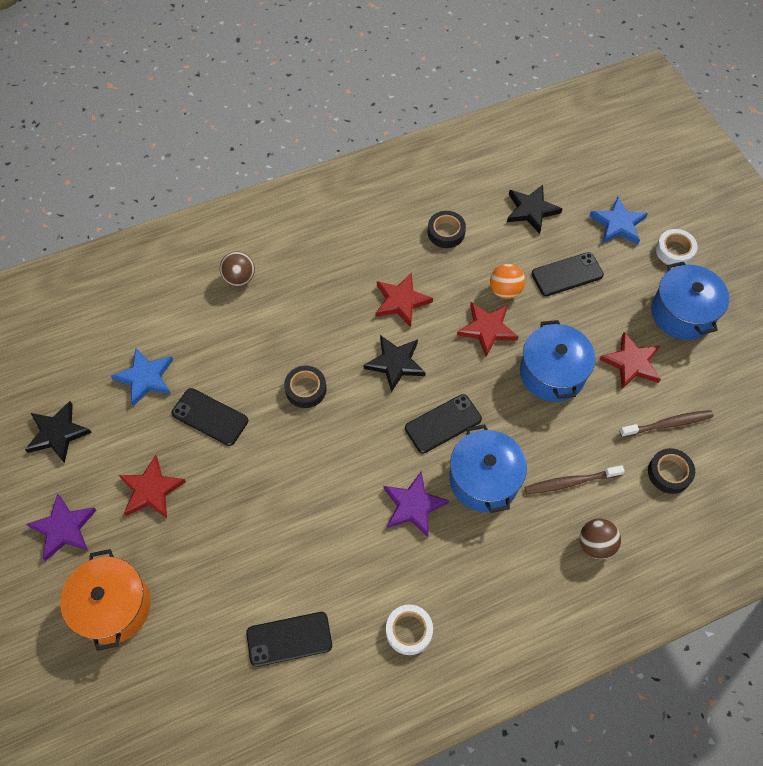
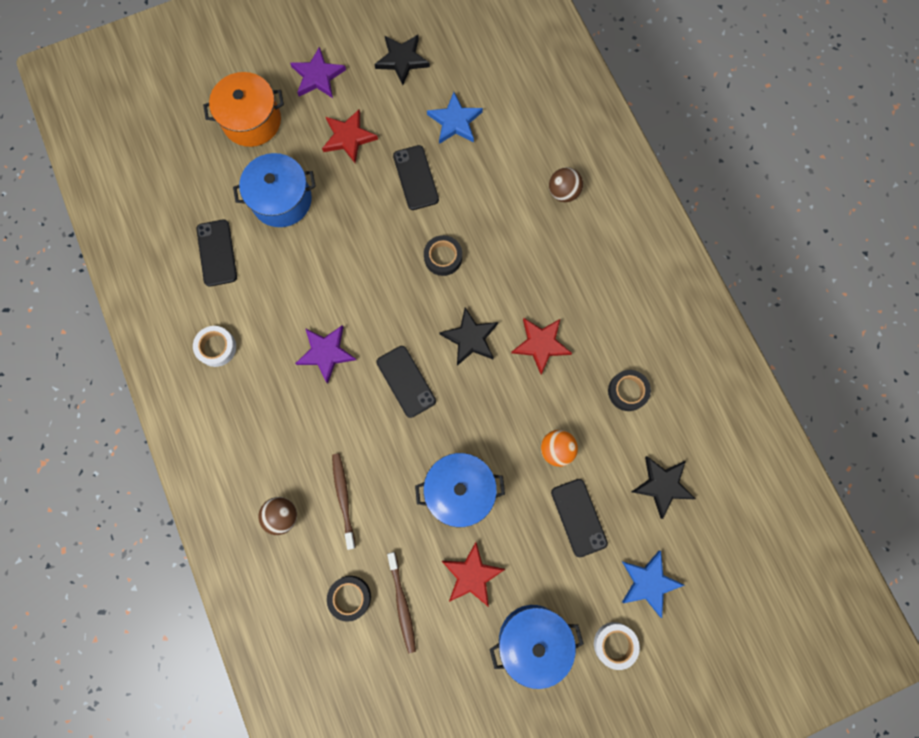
camera: 90 degrees right, 15 degrees up
(210, 417) = (416, 178): black phone -> black phone turned 45 degrees counterclockwise
(484, 479) = (349, 417): blue pot -> blue pot (281, 200)
(487, 329) = (510, 428): red star -> none

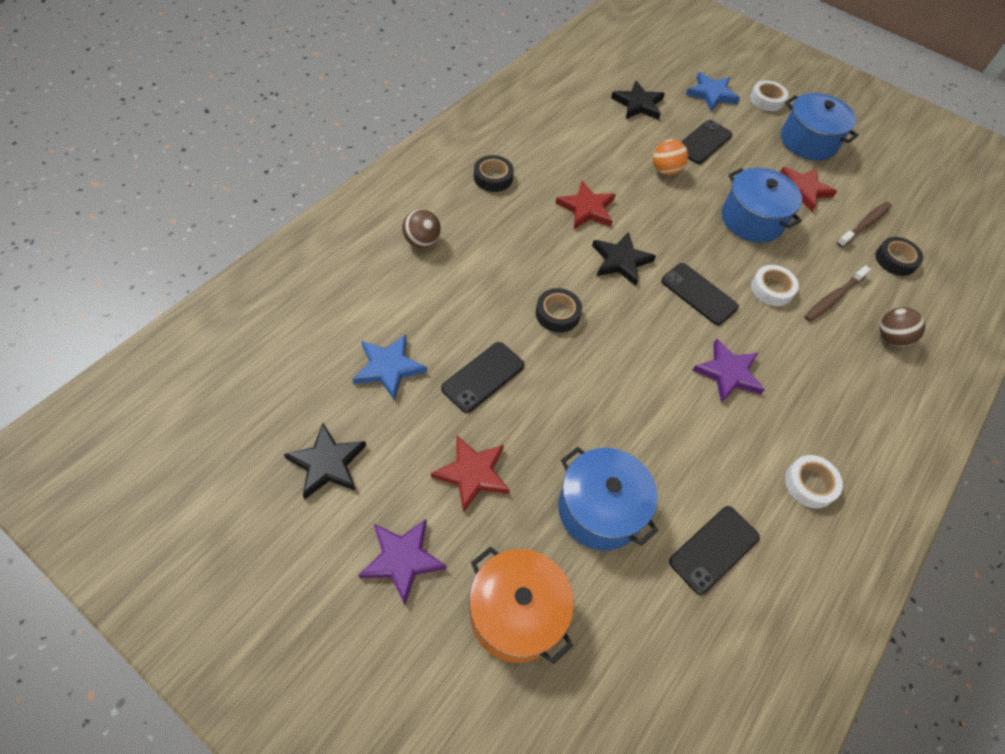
camera: 125 degrees left, 20 degrees down
(379, 449) = (772, 289): none -> white tape
(406, 381) = (699, 294): black phone -> black phone turned 75 degrees counterclockwise
(627, 391) = (582, 142): black tape -> black tape (493, 178)

